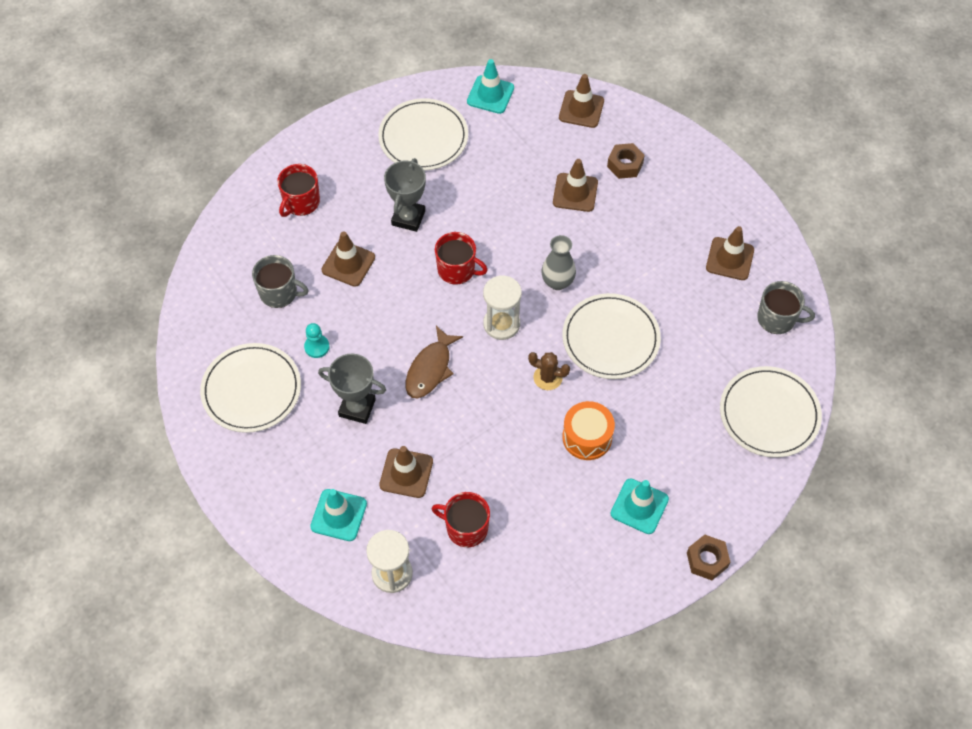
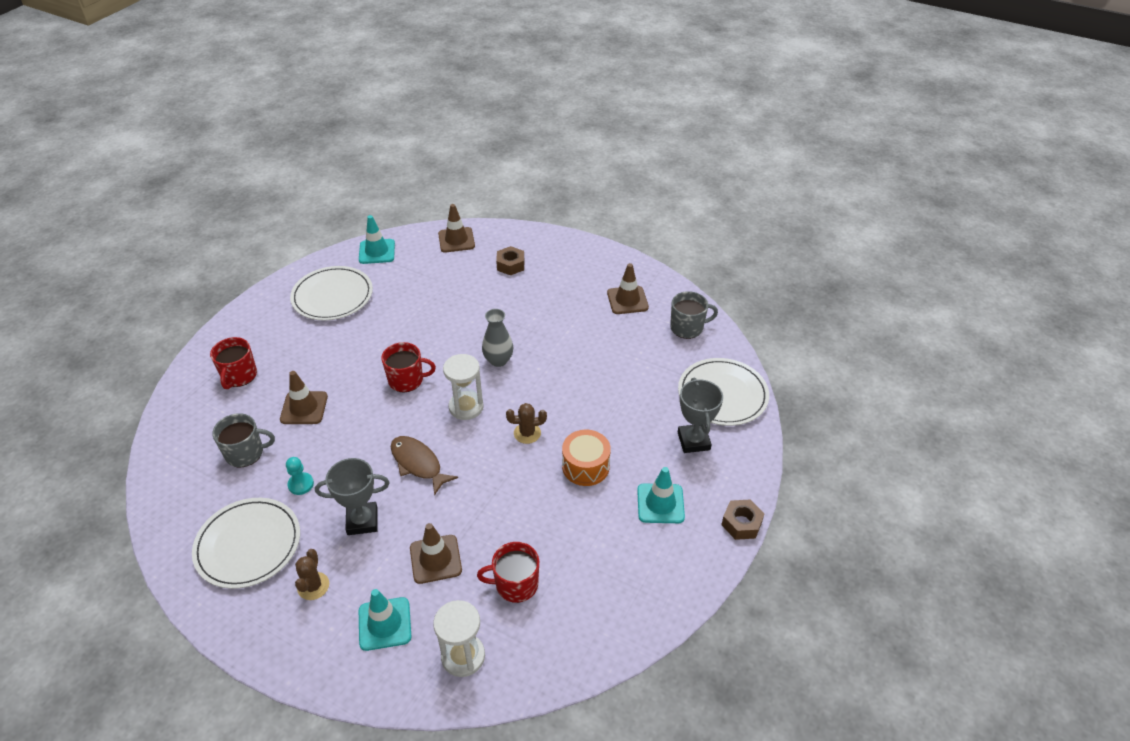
camera: 25 degrees left, 15 degrees down
(292, 454) = (313, 586): none -> brown cactus
(408, 218) = (345, 356): grey trophy -> grey trophy (693, 441)
(430, 369) = (418, 464): brown fish -> brown fish turned 135 degrees clockwise
(575, 192) = (480, 295): brown traffic cone -> none
(610, 338) = (565, 385): white plate -> none

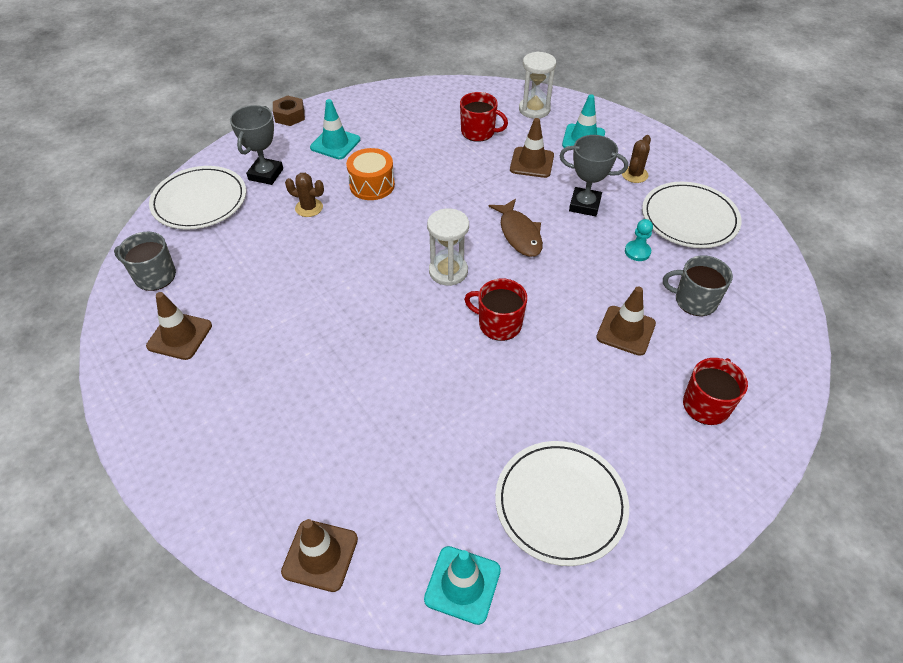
camera: 155 degrees left, 5 degrees up
(498, 360) = (384, 311): grey vase -> none
(510, 265) = (274, 458): brown nut -> none
(527, 433) = (403, 227): brown cactus -> brown cactus (309, 208)

